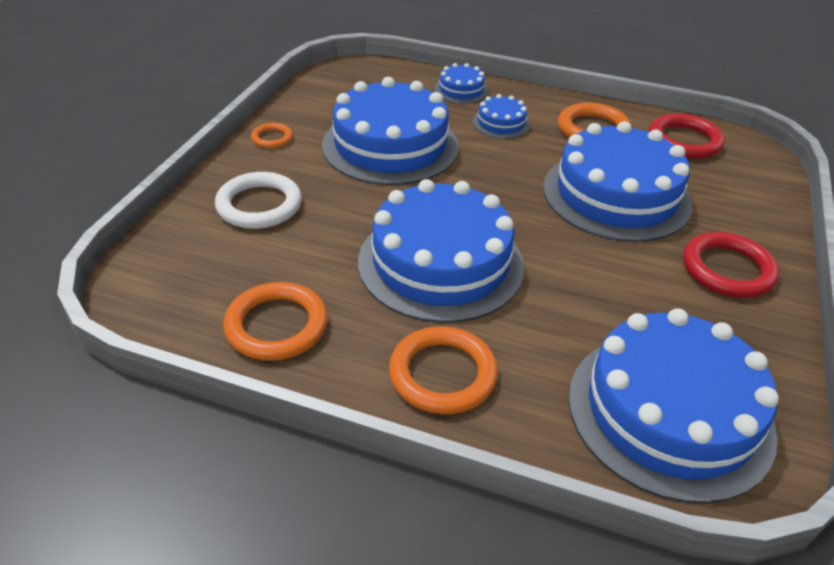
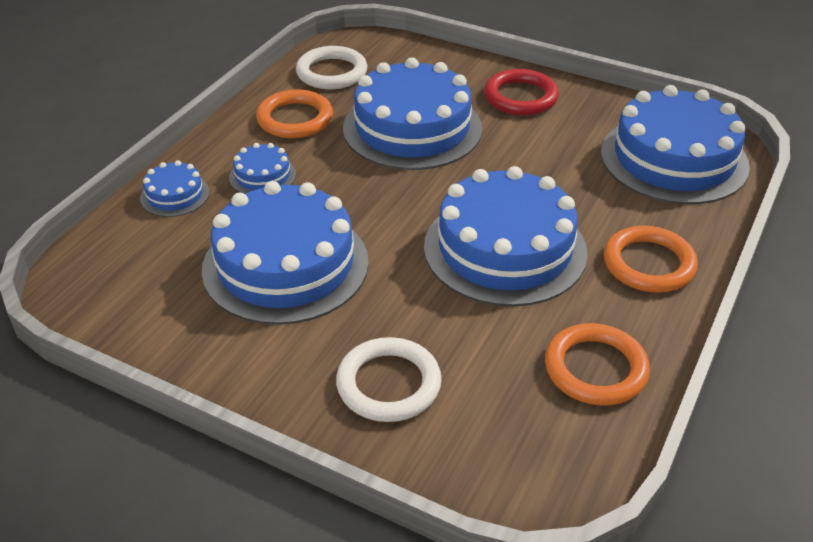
camera: 80 degrees left, 0 degrees up
(272, 138) = (236, 372): orange ring -> none
(684, 141) = (332, 72): red ring -> white ring

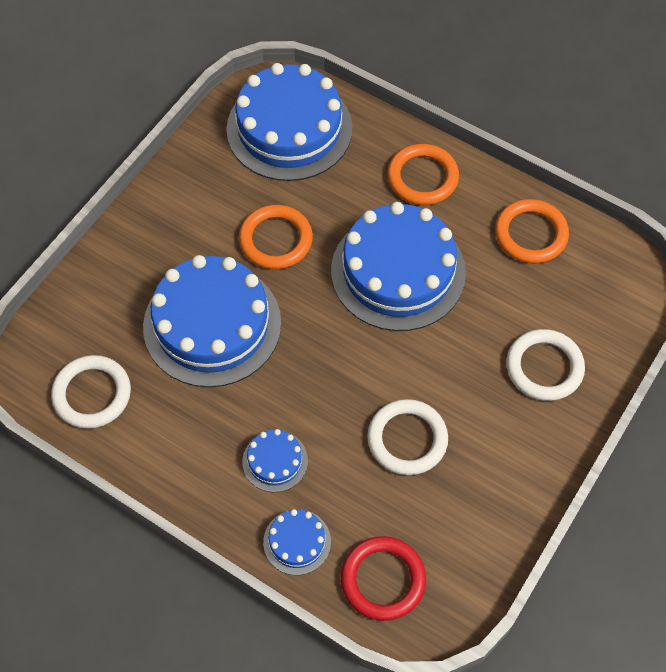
camera: 85 degrees left, 20 degrees up
(285, 265) = (407, 439): blue cake -> white ring
(295, 119) = (178, 431): orange ring -> orange ring (276, 240)
(520, 97) = (172, 226): red ring -> red ring (383, 580)

